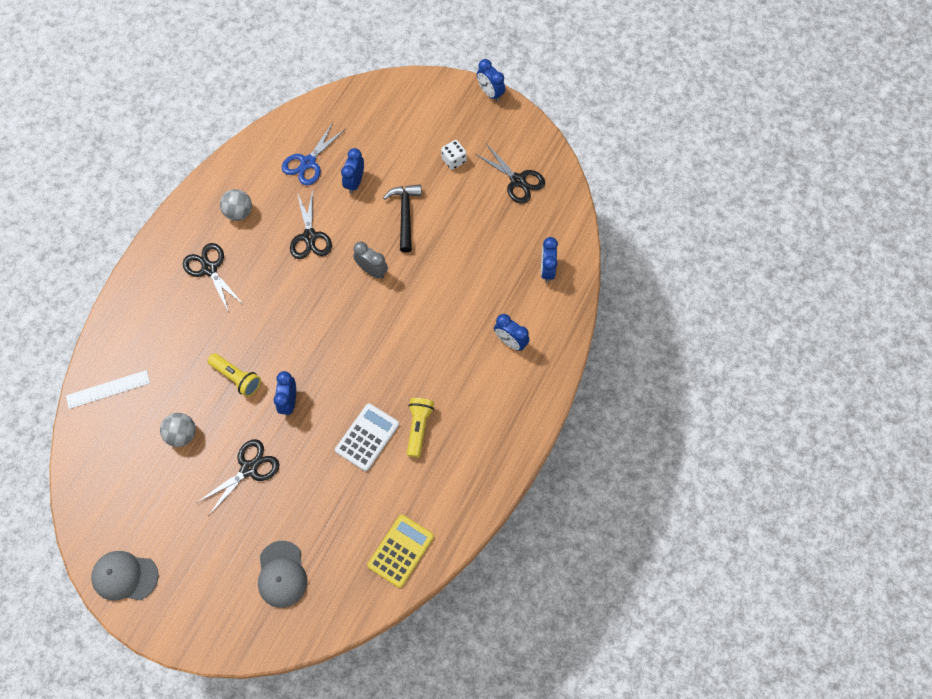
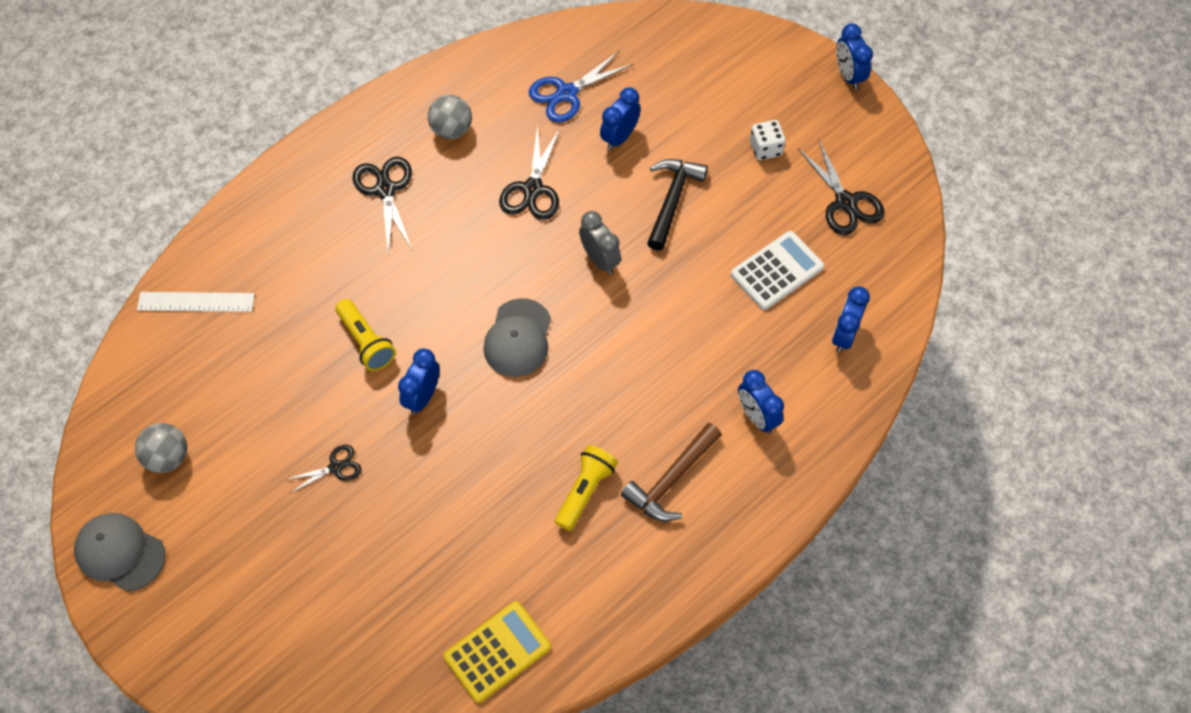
camera: 20 degrees right, 5 degrees down
(182, 434) = (267, 392): grey ball -> grey ball (168, 457)
(249, 469) = (336, 467): black scissors -> black scissors, size x0.60
(282, 574) = (324, 625): grey cap -> grey cap (518, 338)
(367, 437) = (510, 480): white calculator -> white calculator (777, 271)
(471, 401) = (671, 479): none -> brown hammer

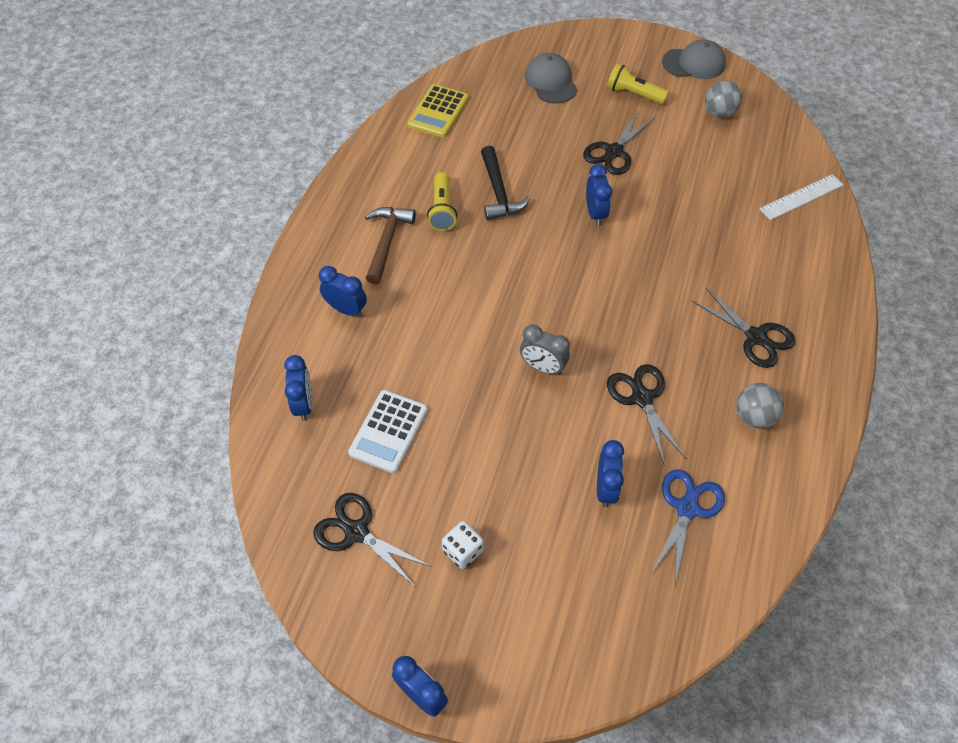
camera: 150 degrees right, 5 degrees down
(336, 467) = (614, 152): black scissors -> black scissors, size x1.67
(366, 342) = (664, 227): yellow flashlight -> yellow flashlight (633, 94)
(518, 338) = (560, 279): grey cap -> grey cap (551, 81)
(672, 200) = (517, 450): black hammer -> black hammer (498, 192)

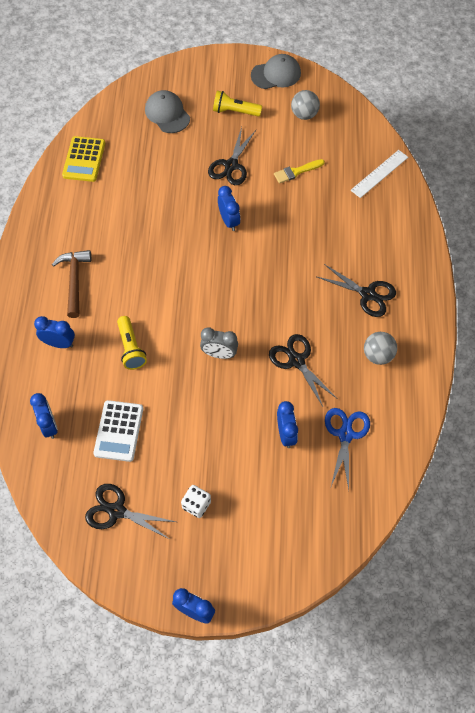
camera: 15 degrees left, 5 degrees up
(442, 210) = (110, 244): yellow flashlight -> yellow flashlight (131, 348)
(498, 192) = (150, 219): black hammer -> none
(694, 174) = (296, 171): none -> yellow brush

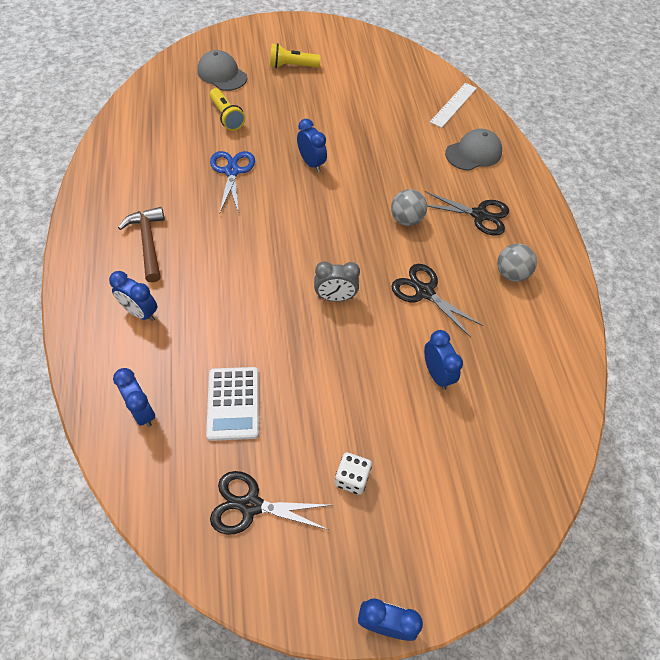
camera: 15 degrees left, 5 degrees down
(59, 343) = (140, 313): blue clock -> blue clock turned 150 degrees counterclockwise
(84, 159) = (139, 123): yellow calculator -> none
(131, 348) = (229, 305): yellow flashlight -> yellow flashlight (226, 116)
(231, 165) = (300, 113): black scissors -> none
(276, 74) = (325, 32): grey cap -> grey cap (473, 153)
(296, 171) = (370, 111): yellow brush -> none
(304, 114) = (363, 62): grey ball -> grey ball (406, 219)
(345, 434) = (504, 363): blue scissors -> blue scissors (232, 171)

